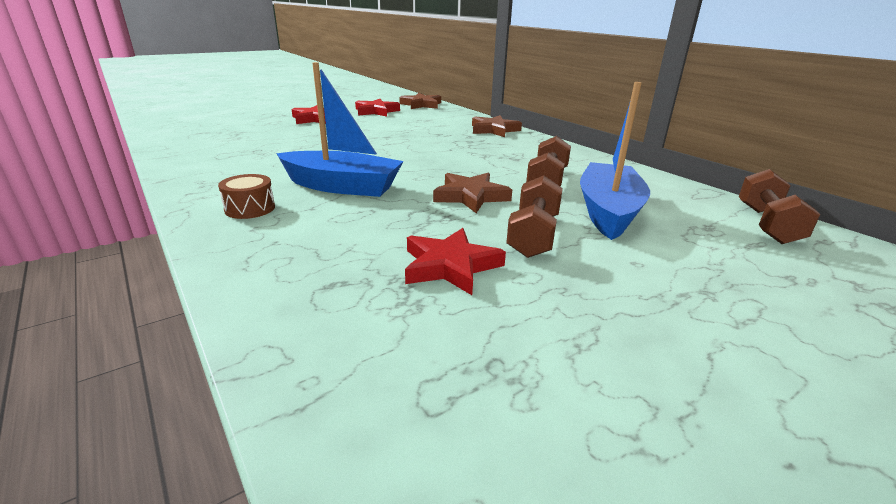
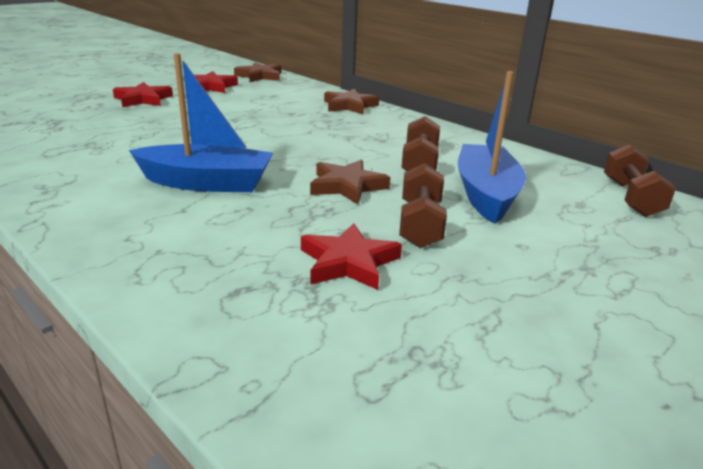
camera: 10 degrees left, 0 degrees up
(250, 208) = (114, 215): brown drum -> none

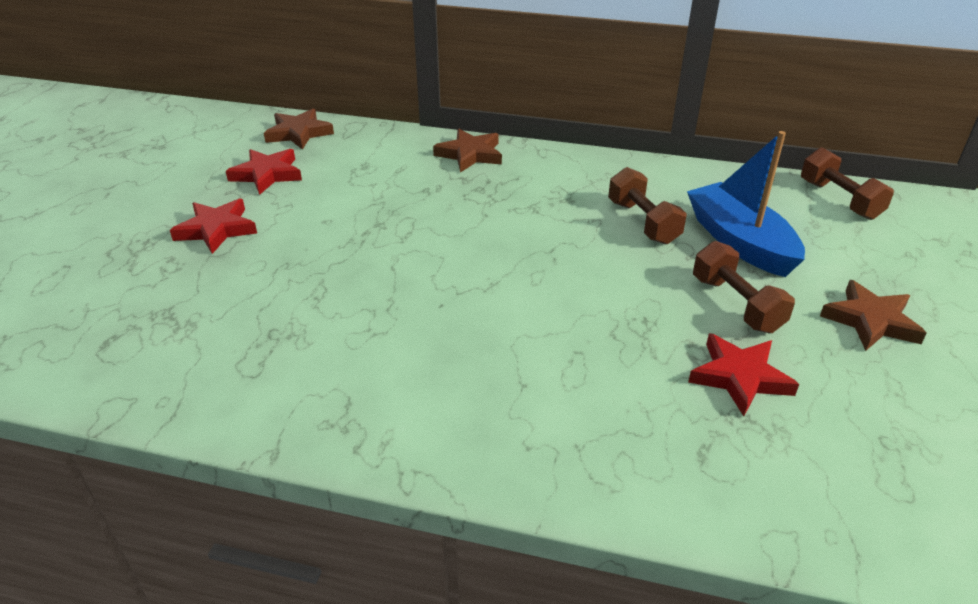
camera: 30 degrees left, 10 degrees up
(207, 183) = (493, 337): blue boat -> none
(347, 186) = (622, 282): brown star -> brown star (871, 321)

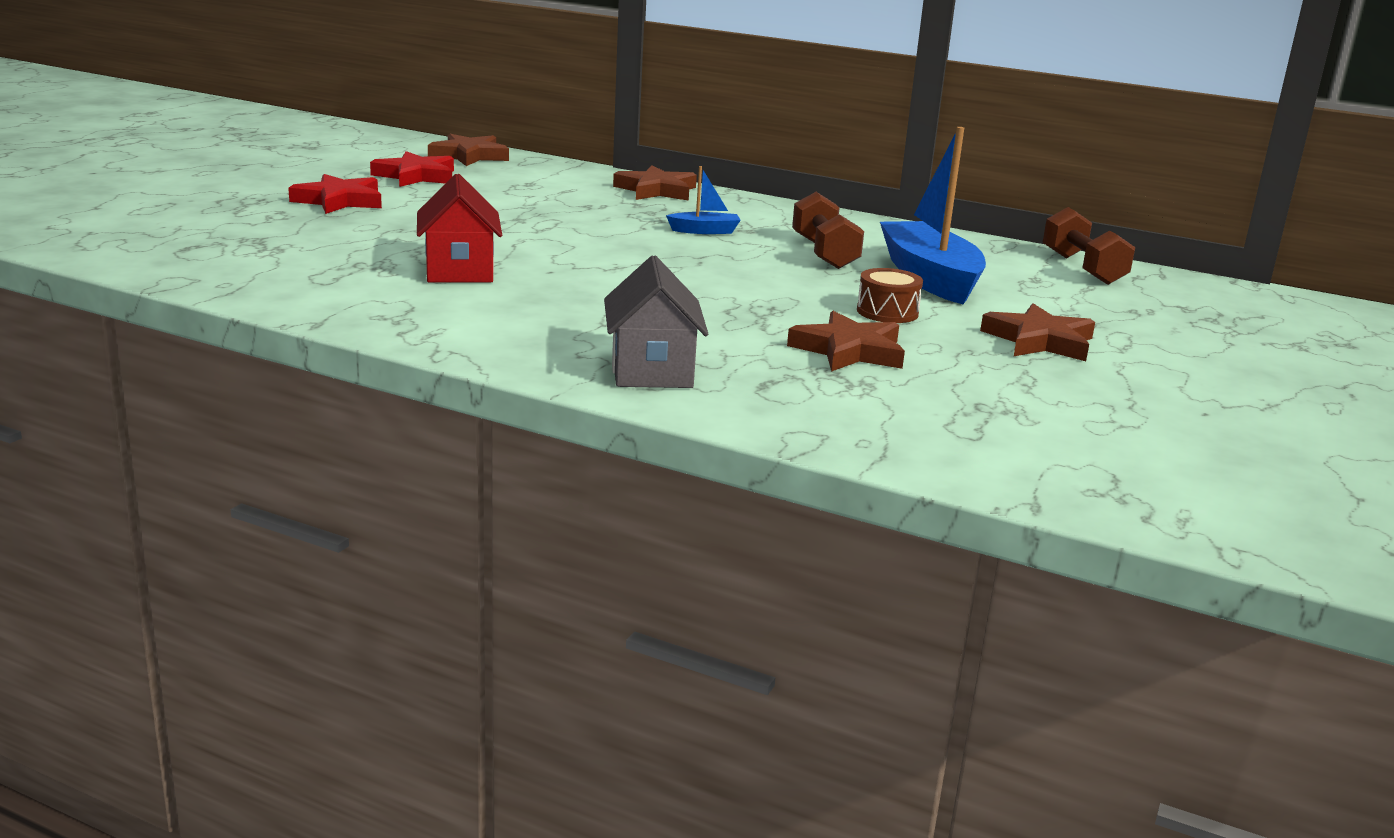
camera: 10 degrees right, 15 degrees down
(365, 324) = (459, 271): none -> red house
(536, 209) = (704, 231): none -> blue boat
(601, 459) = (652, 371): none -> grey house
(736, 304) = (887, 312): brown dumbbell -> brown drum
(739, 377) = (849, 351): red star -> brown star

